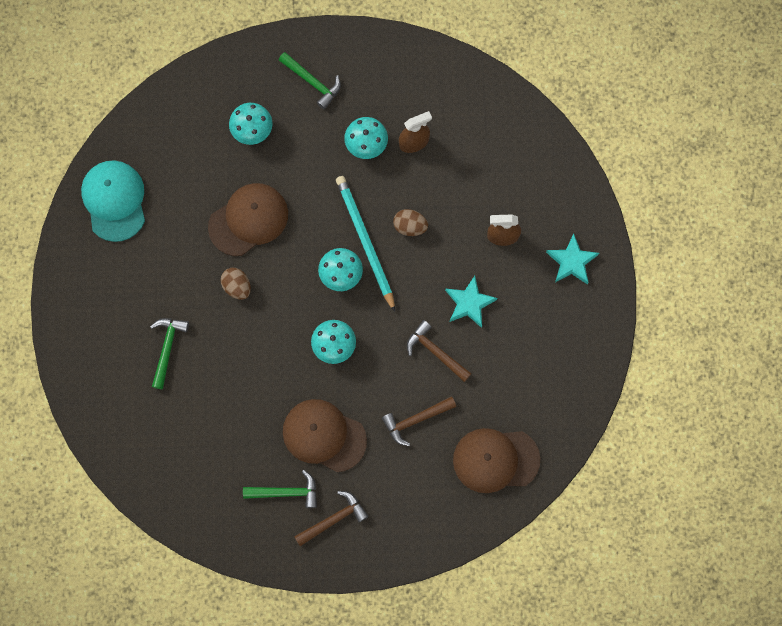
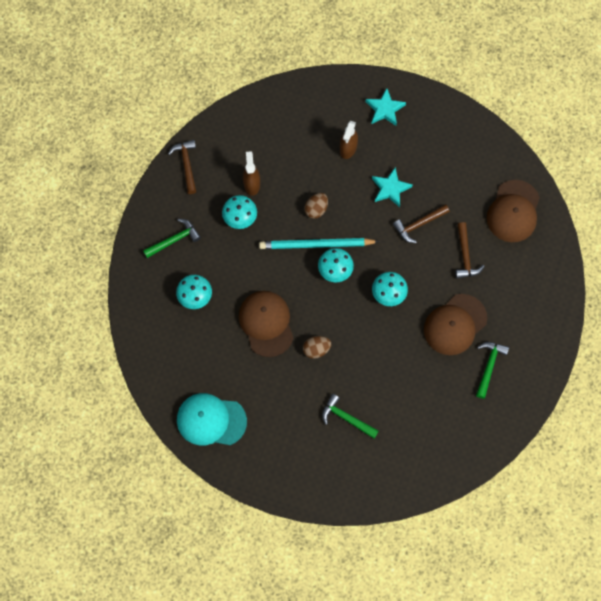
camera: 70 degrees left, 5 degrees down
(333, 519) = (520, 339): brown hammer -> brown hammer (186, 164)

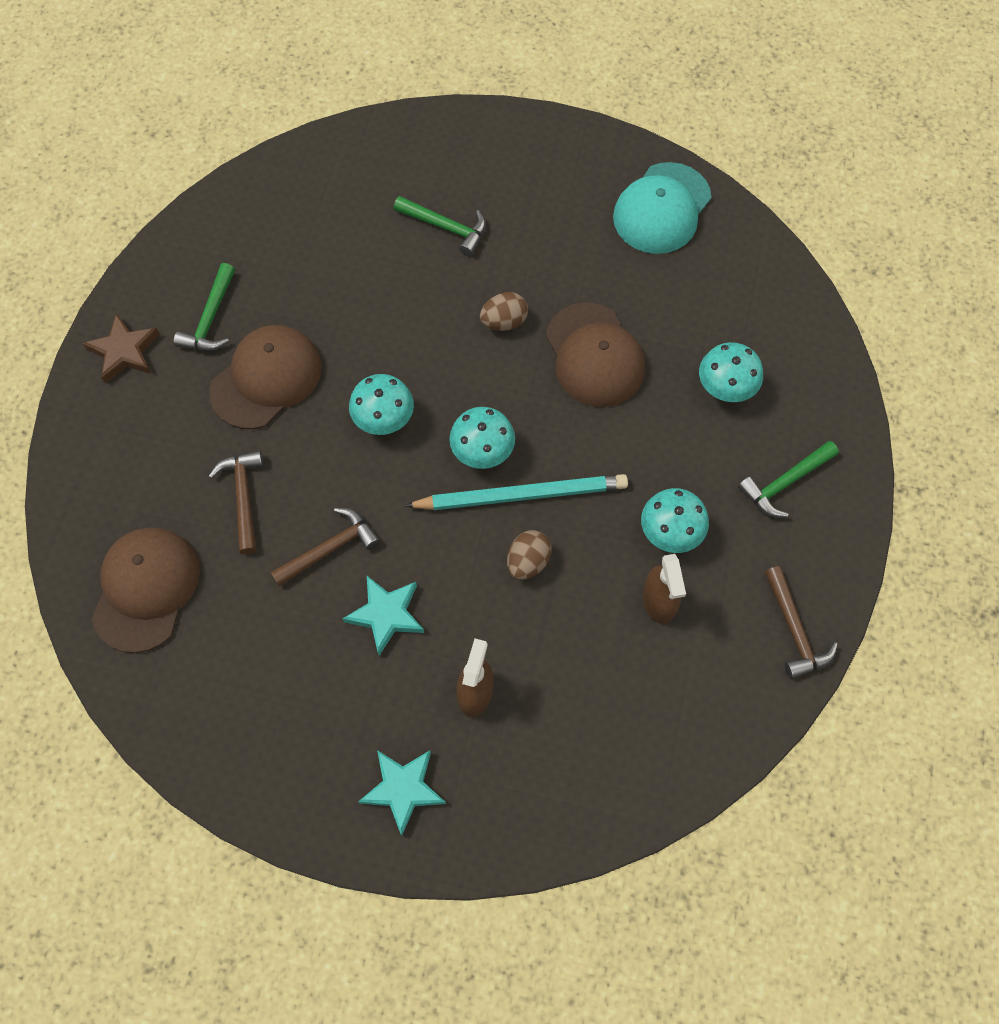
camera: 175 degrees right, 5 degrees down
(211, 420) = (662, 209): turquoise cap -> turquoise cap turned 120 degrees clockwise
(538, 349) = (124, 352): none -> brown star

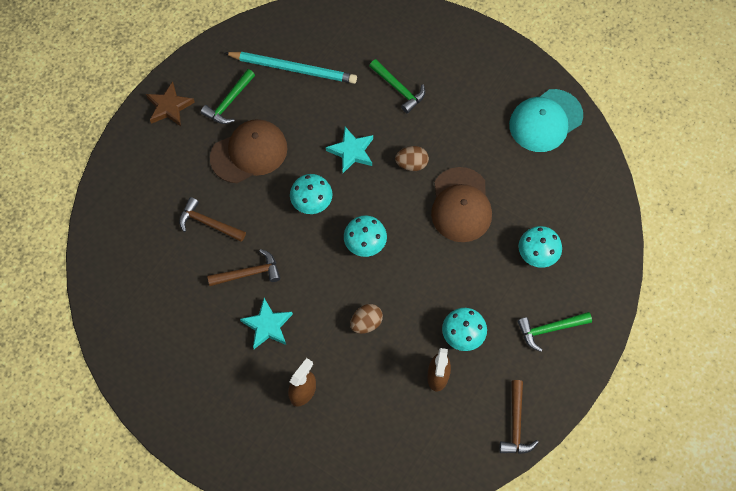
camera: 20 degrees right, 0 degrees up
(146, 589) = (131, 260): brown cap -> none
(243, 497) = (208, 223): brown hammer -> brown hammer turned 75 degrees counterclockwise
(403, 789) = (238, 434): turquoise star -> turquoise star (351, 151)
(520, 495) = (378, 280): turquoise pencil -> turquoise pencil (293, 68)

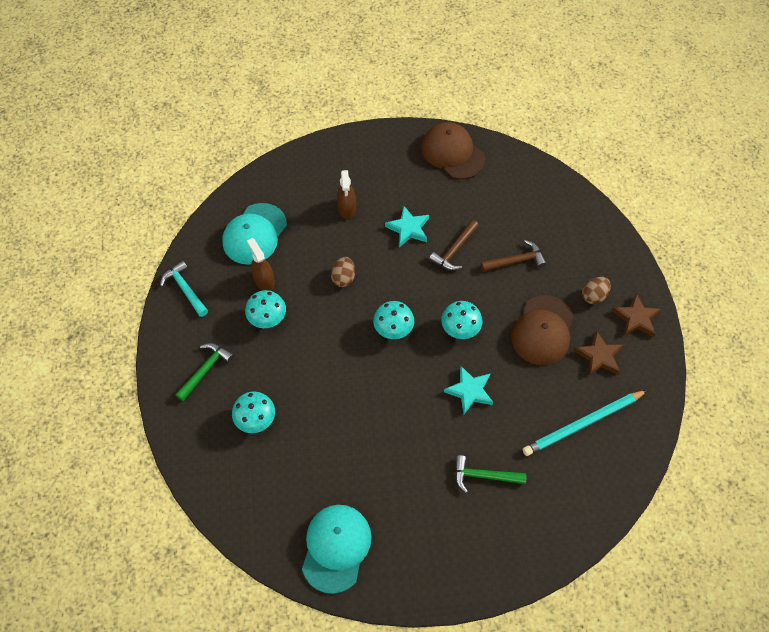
camera: 140 degrees right, 5 degrees down
(229, 102) = (599, 356): green hammer -> brown star
(410, 433) = (254, 234): none -> turquoise cap
(411, 164) = (414, 417): brown egg -> brown egg (593, 296)
(461, 205) = (347, 414): brown cap -> brown cap (452, 153)
(516, 424) = (185, 289): brown hammer -> turquoise hammer

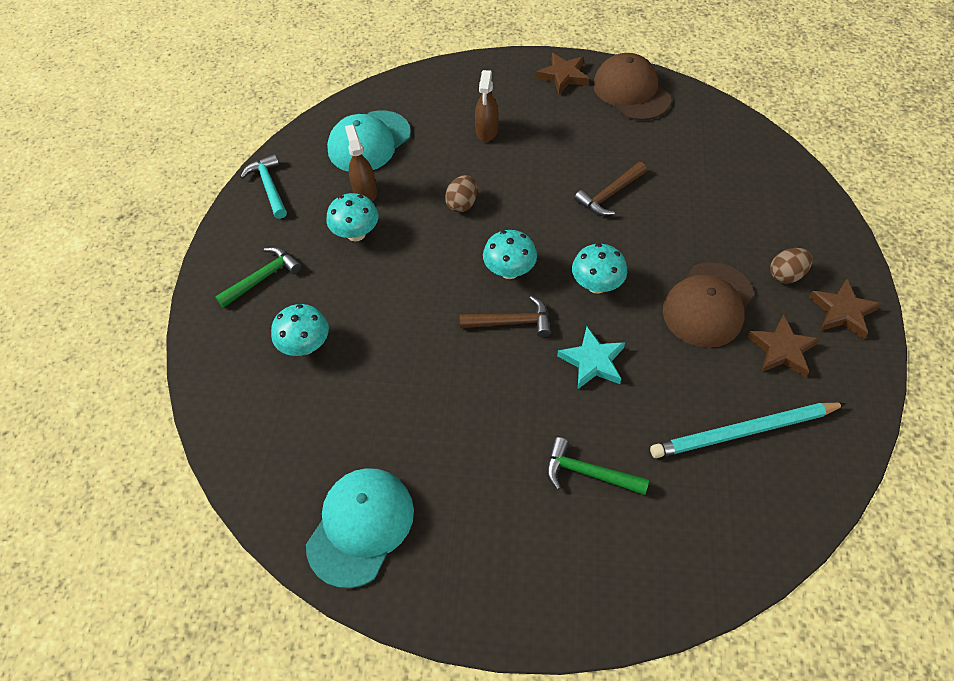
camera: 15 degrees right, 5 degrees down
(396, 146) = (563, 76): none -> brown star
(408, 228) = (557, 163): turquoise star -> none
(516, 261) = (687, 218): brown hammer -> brown hammer (511, 322)

